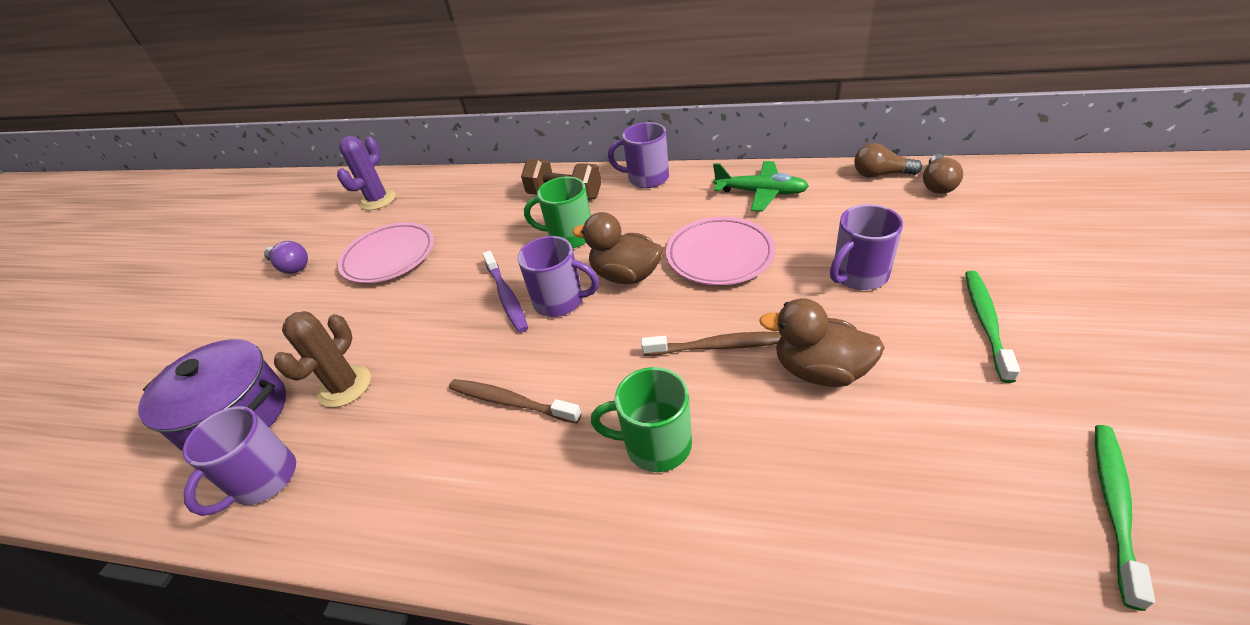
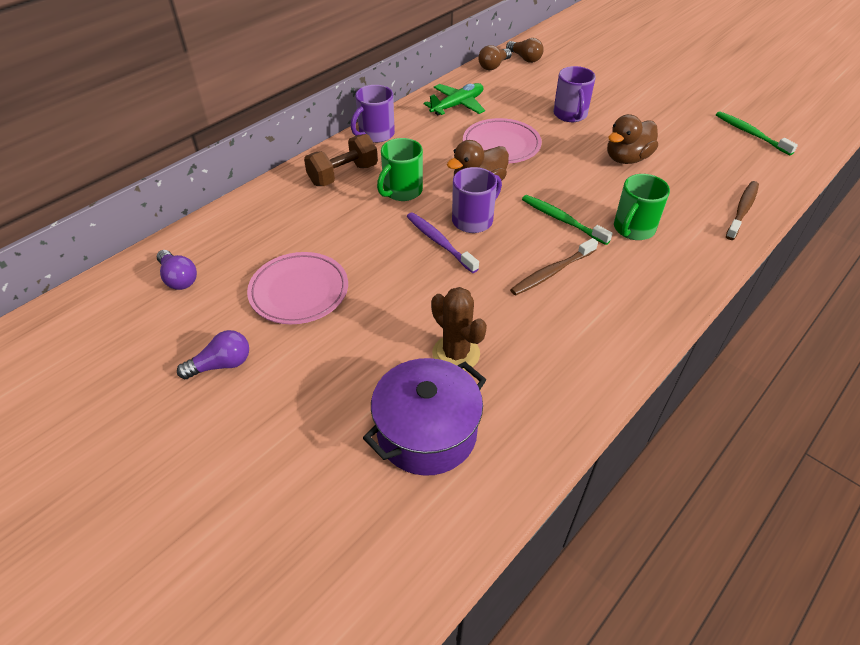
camera: 65 degrees left, 5 degrees up
(263, 480) = (522, 419): purple mug -> none
(378, 200) = (179, 278): purple cactus -> purple light bulb
(506, 297) = (439, 242): purple toothbrush -> purple toothbrush turned 135 degrees counterclockwise
(717, 346) = (579, 179): brown toothbrush -> brown toothbrush (742, 210)
(986, 322) = (637, 103): green toothbrush -> green toothbrush (562, 220)

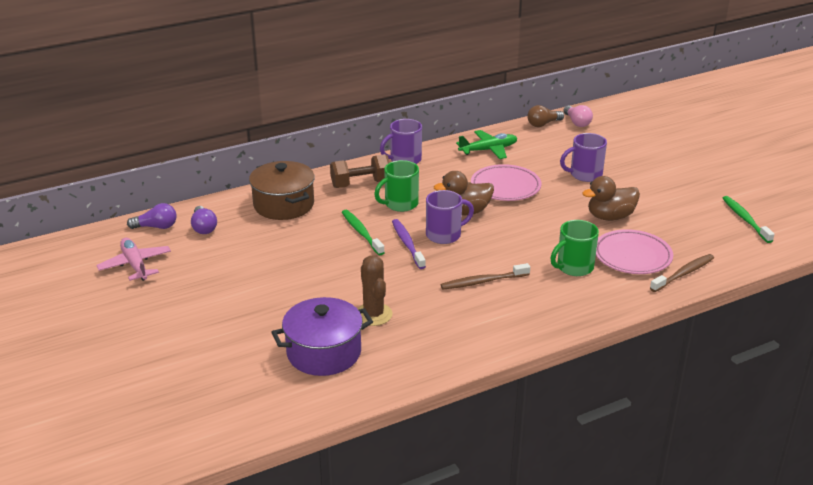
camera: 20 degrees right, 15 degrees down
(107, 360) = (135, 265): none -> pink plane
(221, 364) = (207, 284): purple light bulb -> purple light bulb (156, 227)
(266, 222) = (284, 205): none -> brown pot
(299, 292) = (283, 253): pink plate -> pink plate (632, 256)
(525, 58) = (577, 122): brown light bulb -> pink light bulb
(562, 220) = (518, 249): green toothbrush -> green toothbrush (361, 232)
(570, 115) = (584, 175): purple mug -> purple mug turned 60 degrees clockwise

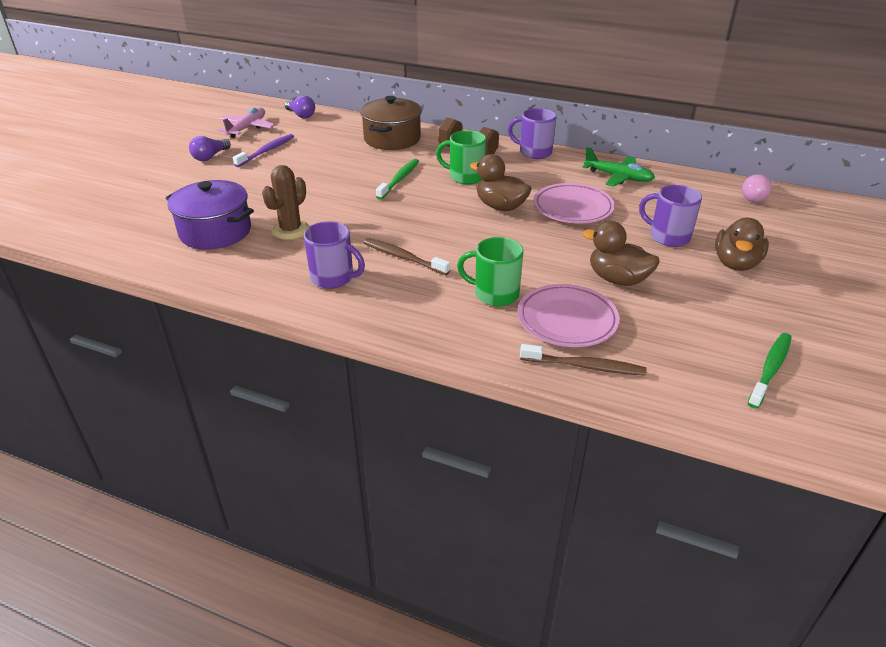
camera: 50 degrees right, 5 degrees up
(204, 228) = (322, 128): purple light bulb -> purple light bulb (210, 157)
(407, 244) = (411, 203): purple toothbrush -> purple toothbrush (266, 151)
(444, 235) = (449, 212): purple mug -> purple mug (333, 278)
(543, 124) = (714, 182): brown light bulb -> none
(640, 171) = (735, 263): none -> brown duck

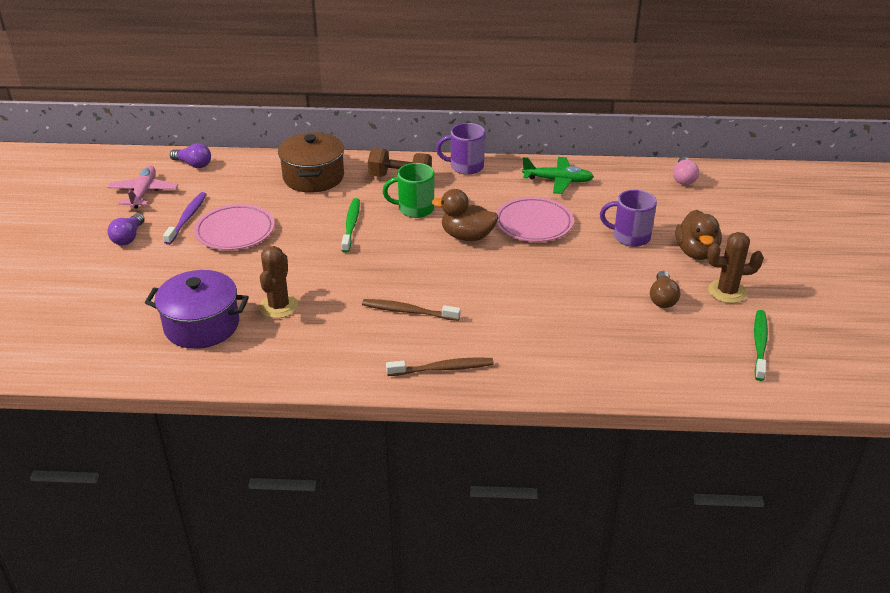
camera: 20 degrees left, 0 degrees up
(333, 278) = (355, 348): purple mug -> none
(494, 294) = (511, 329): green mug -> none
(567, 320) = (585, 339): pink plate -> pink plate (235, 231)
(584, 366) = (620, 378): brown toothbrush -> brown toothbrush (442, 368)
(617, 279) = (607, 290): brown duck -> none
(675, 299) = (662, 298): none -> brown light bulb
(754, 308) = (727, 292): none -> brown cactus

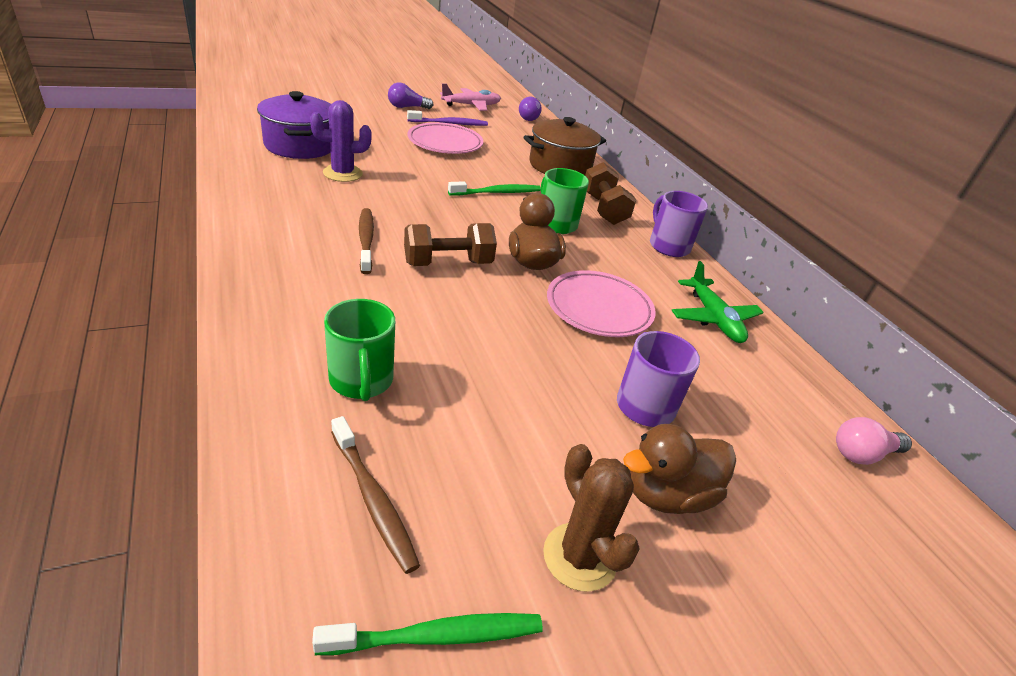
camera: 60 degrees right, 0 degrees up
(279, 306) = (343, 173): brown cactus -> purple cactus
(442, 368) = (267, 274): brown toothbrush -> brown toothbrush (373, 499)
(456, 276) = (448, 263): none -> brown dumbbell
(582, 340) = (361, 381): none -> green mug
(662, 298) = (508, 462): brown light bulb -> none

